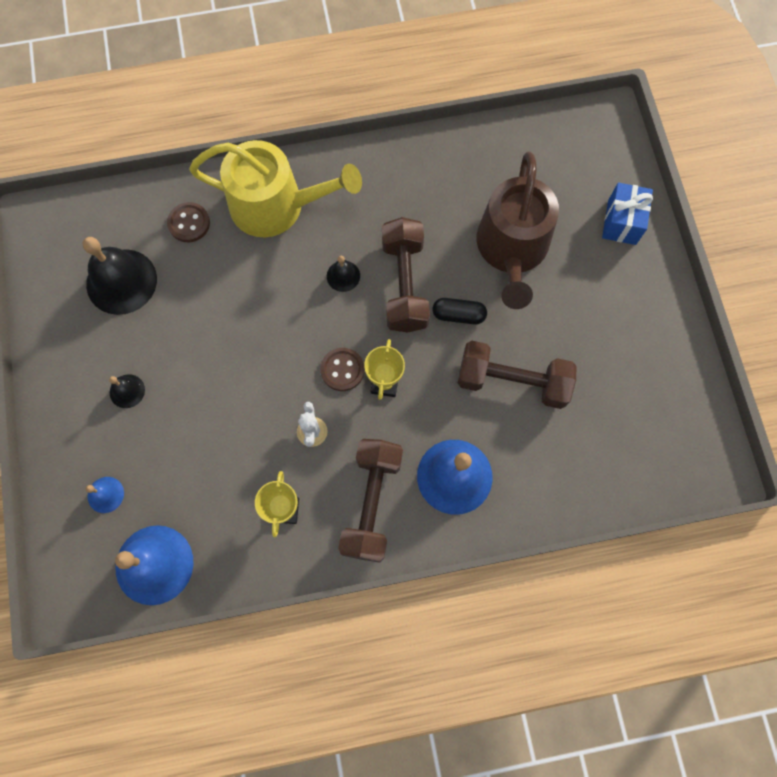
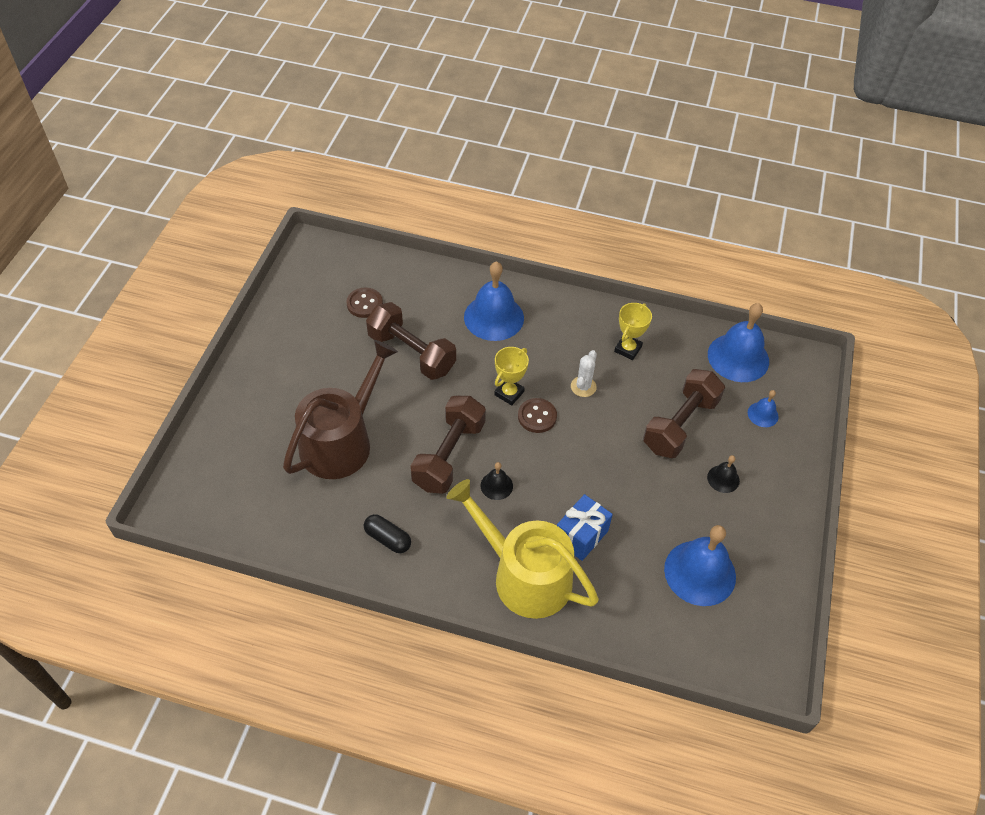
camera: 155 degrees left, 20 degrees down
(121, 281) = (700, 572): black bell -> blue bell
(189, 223) = (615, 598): brown button -> brown button (364, 304)
(372, 503) = (562, 327): brown dumbbell -> brown dumbbell (680, 424)
(458, 315) = (420, 413): black capsule -> black capsule (388, 539)
(622, 222) = (236, 420): blue gift -> blue gift (581, 535)

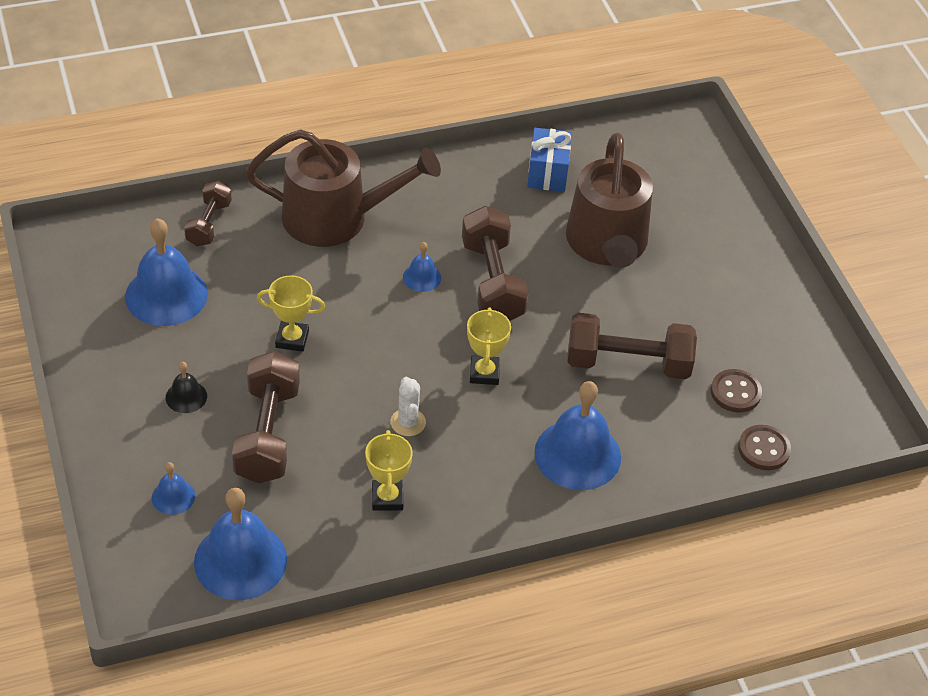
camera: 145 degrees right, 5 degrees down
(388, 539) = (483, 189): black capsule -> none
(496, 485) = (422, 277): black bell -> blue bell
(524, 575) = (336, 217): yellow watering can -> brown watering can
(537, 416) = (434, 363): brown button -> brown button (763, 449)
(581, 535) = (305, 273): blue gift -> blue gift (547, 173)
(624, 485) = (292, 339): none -> yellow trophy
(632, 626) = (209, 224): none -> brown dumbbell

